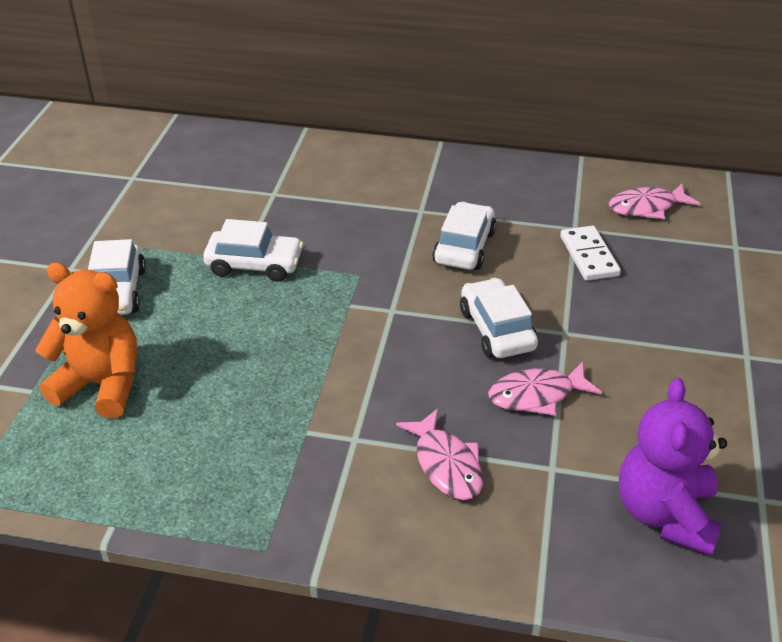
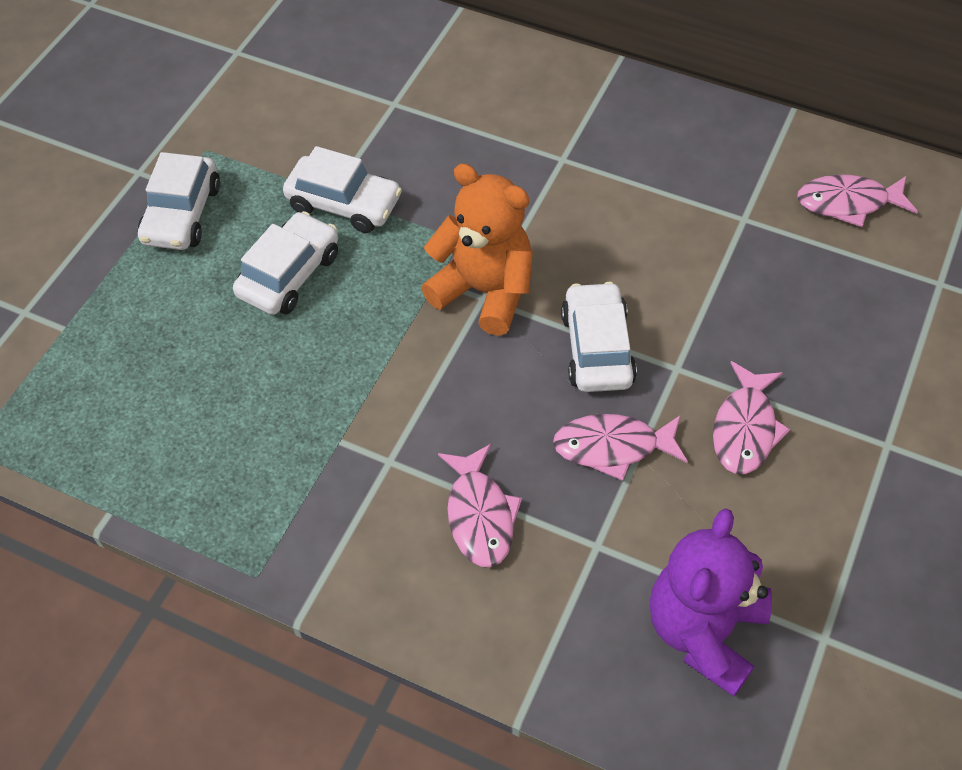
camera: 15 degrees right, 15 degrees up
(102, 384) = (138, 335): orange teddy bear -> orange teddy bear (484, 291)
(464, 247) = (597, 223): white car -> white car (289, 274)
(589, 256) = (746, 263): white domino -> none
(635, 364) = (745, 428): none -> pink fish

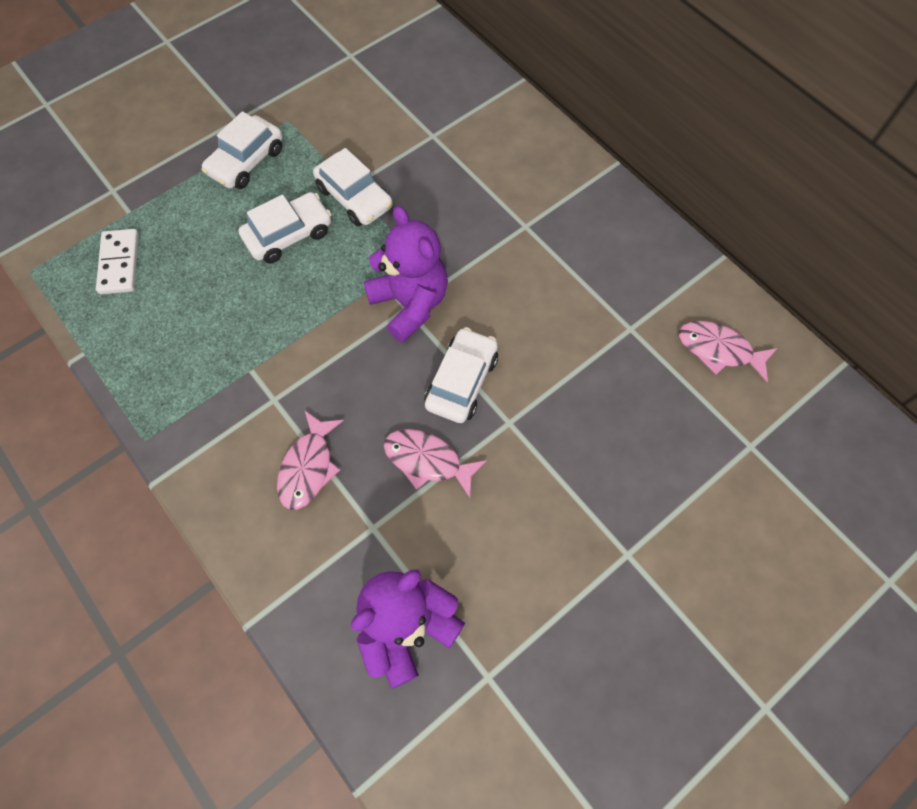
camera: 25 degrees right, 10 degrees up
(90, 391) = (120, 263): none -> white domino
(484, 291) = (410, 303): orange teddy bear -> purple teddy bear
(745, 428) = (529, 491): pink fish -> none

